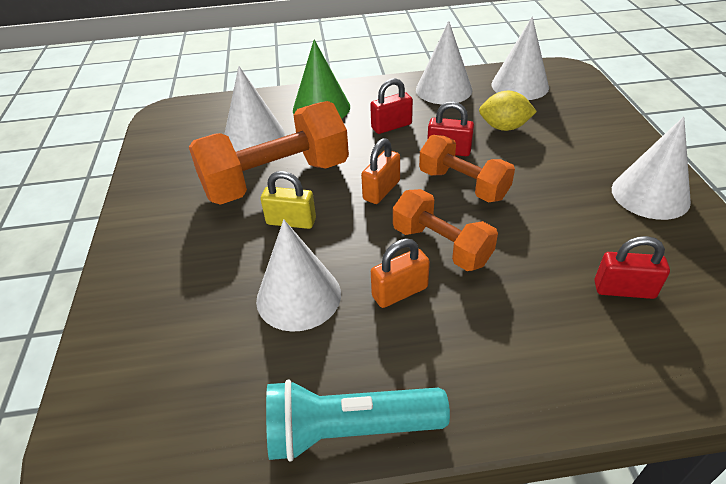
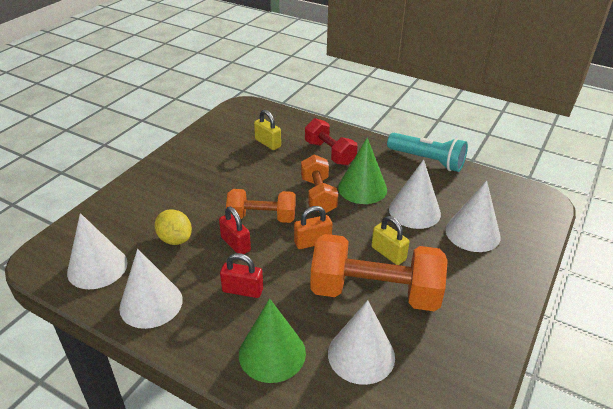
camera: 145 degrees left, 5 degrees down
(400, 292) = (362, 188): orange padlock -> green cone
(463, 185) = (262, 218): orange dumbbell -> orange dumbbell turned 75 degrees counterclockwise
(518, 331) = (329, 153): none -> red dumbbell
(624, 289) = (268, 143): red padlock -> yellow padlock
(650, 195) = (185, 162): white cone -> white cone (472, 233)

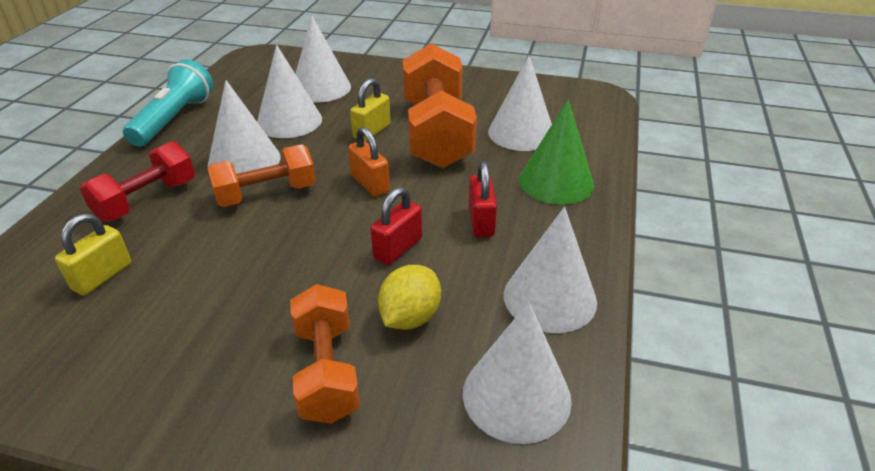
camera: 105 degrees left, 0 degrees up
(262, 218) = (330, 236): orange dumbbell -> orange dumbbell (327, 371)
(362, 188) = (244, 160): green cone -> white cone

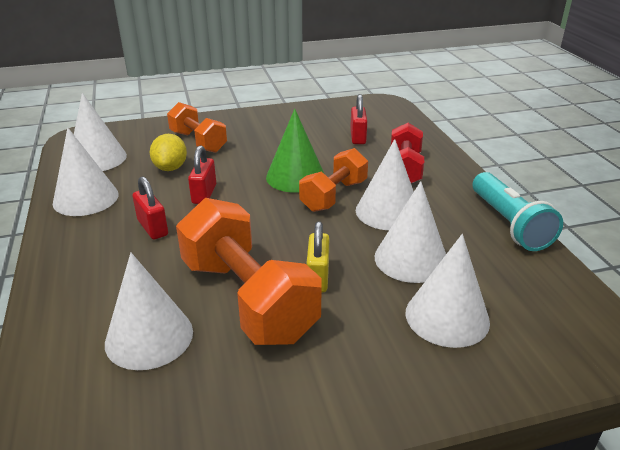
camera: 150 degrees right, 5 degrees down
(102, 276) = (357, 137): yellow padlock -> red padlock
(370, 184) = (265, 227): orange padlock -> none
(556, 182) = (93, 284): green cone -> green cone (295, 177)

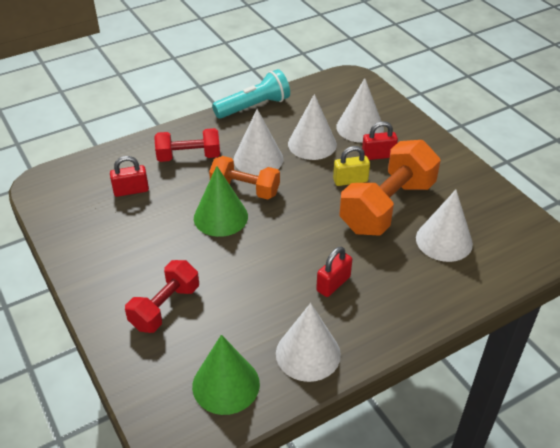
camera: 105 degrees left, 10 degrees up
(97, 158) = (226, 384): white cone -> green cone
(170, 168) = (229, 310): yellow lemon -> none
(198, 142) = (165, 307): orange dumbbell -> red dumbbell
(204, 194) = (269, 268): red padlock -> red padlock (378, 155)

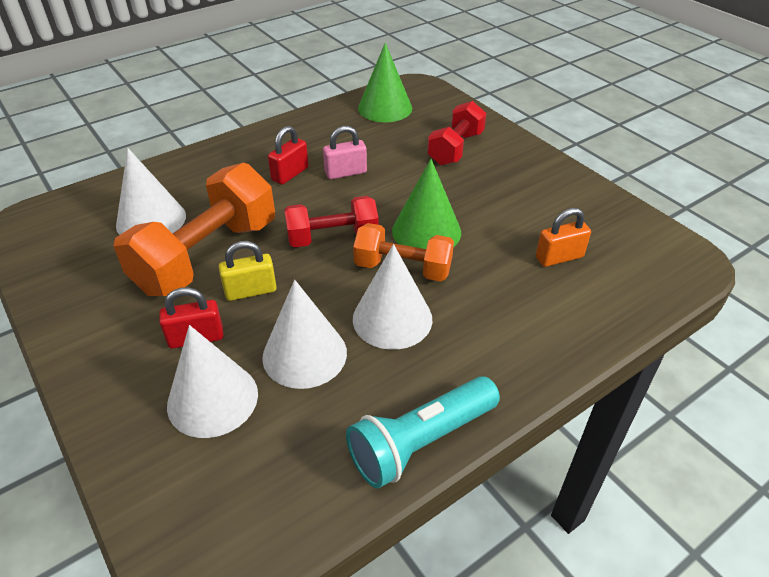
camera: 175 degrees right, 0 degrees up
(131, 190) = (559, 257): red padlock -> orange padlock
(189, 157) = (503, 316): red dumbbell -> red dumbbell (332, 238)
(280, 282) = (345, 173): none -> pink padlock
(308, 353) = (318, 127): white cone -> none

